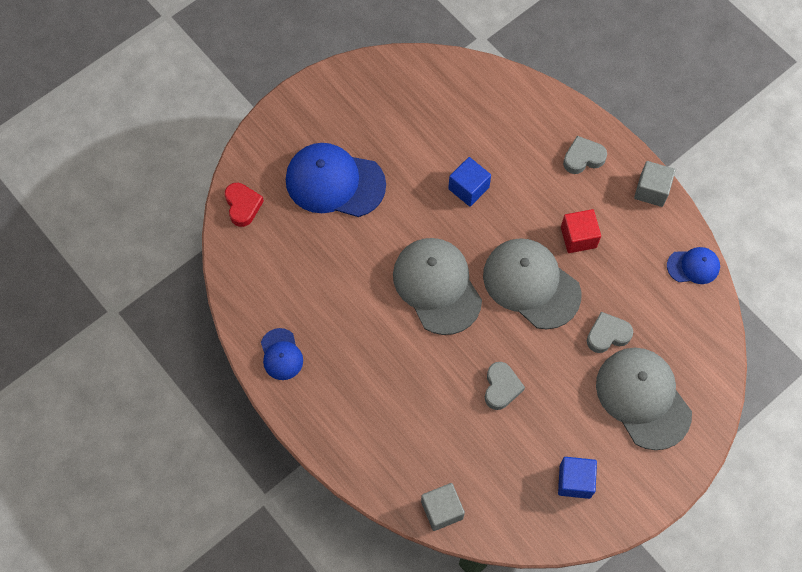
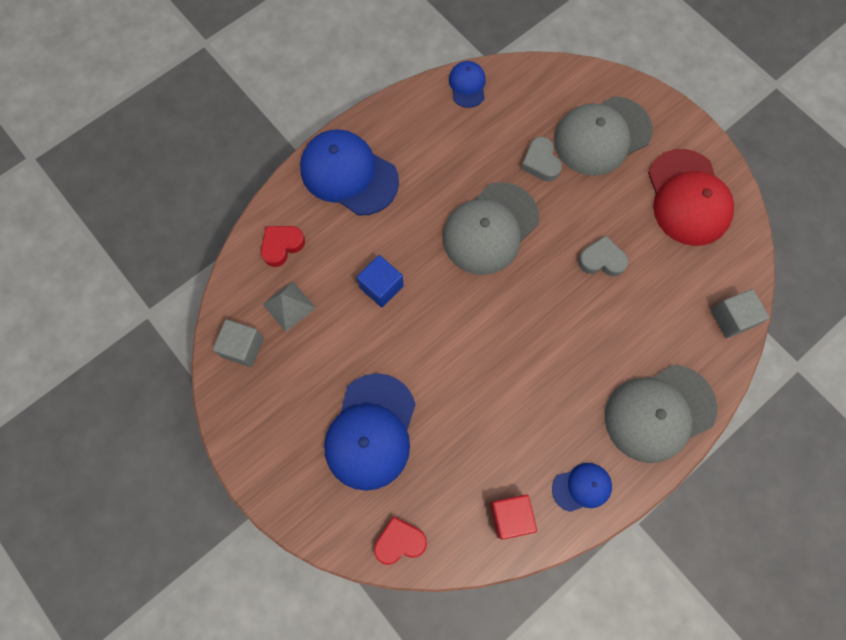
camera: 90 degrees left, 5 degrees up
(437, 286) = (495, 320): grey cap -> grey cap (659, 413)
(448, 113) = (289, 306): none -> grey pyramid
(506, 105) = (282, 246): none -> red heart
(575, 481) = (688, 198): blue cube -> red cap
(578, 237) = (438, 183): red cube -> red cube (510, 516)
(583, 158) = (349, 174): grey heart -> blue cap
(651, 190) = (387, 115): grey cube -> grey cube (243, 347)

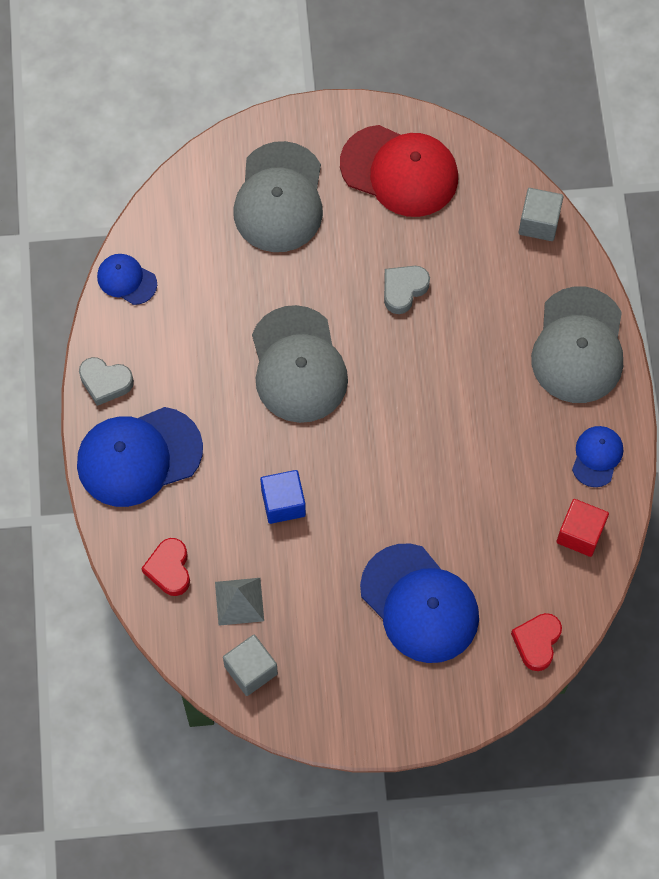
camera: 55 degrees left, 5 degrees down
(540, 162) = (264, 272): grey heart -> grey heart (105, 382)

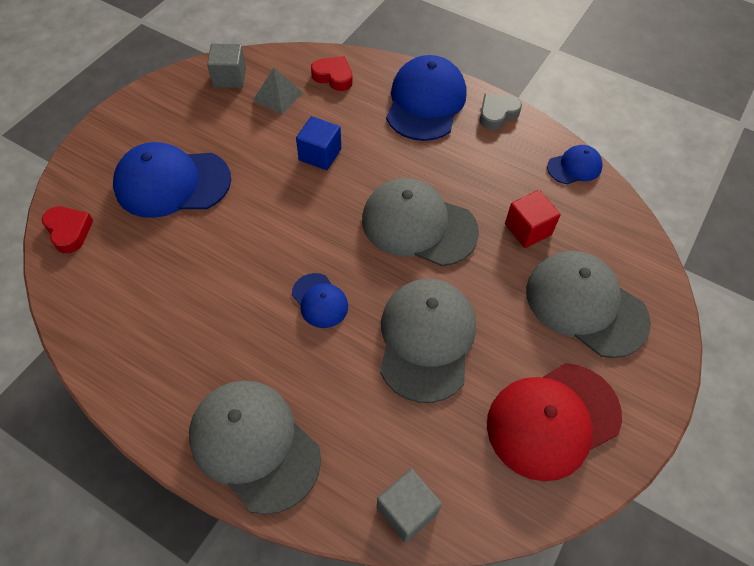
camera: 125 degrees right, 10 degrees down
(403, 290) = (426, 340): grey heart -> grey cap
(580, 534) = (106, 317): red cube -> red cube (528, 229)
(597, 456) = (148, 379): blue cap -> blue cap (320, 300)

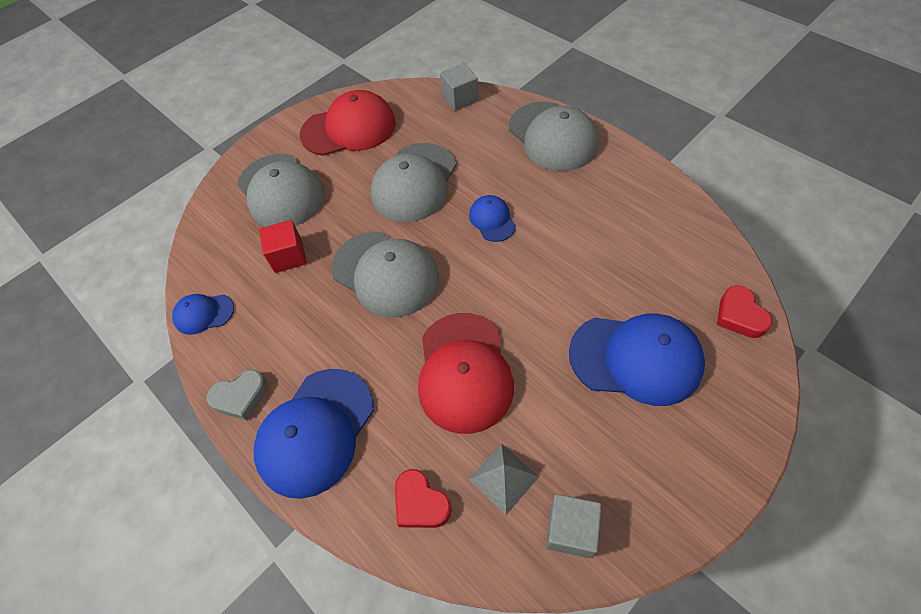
camera: 160 degrees left, 0 degrees up
(320, 154) = (464, 372): blue cube -> red cap

